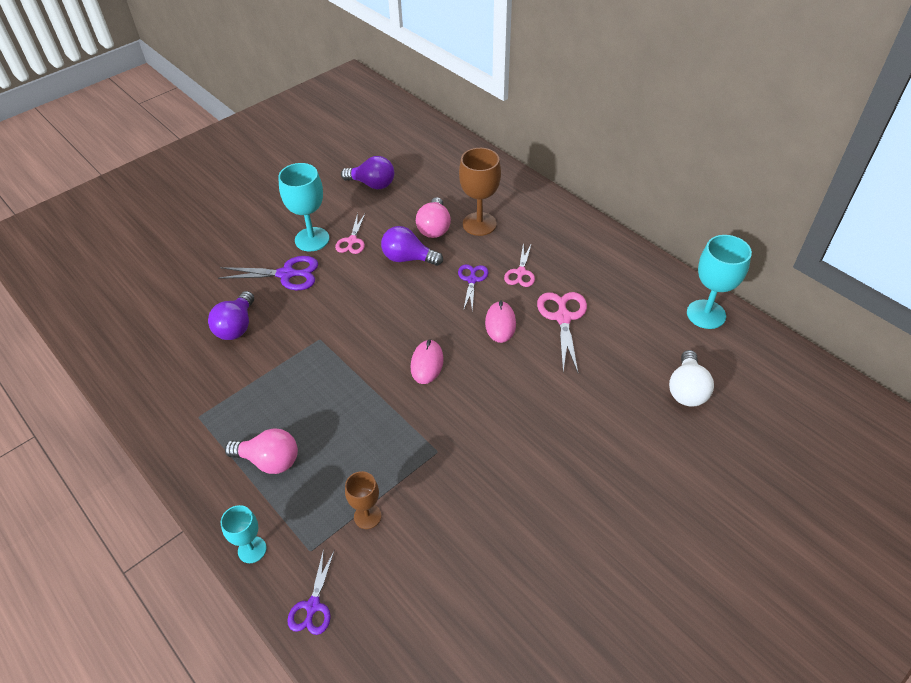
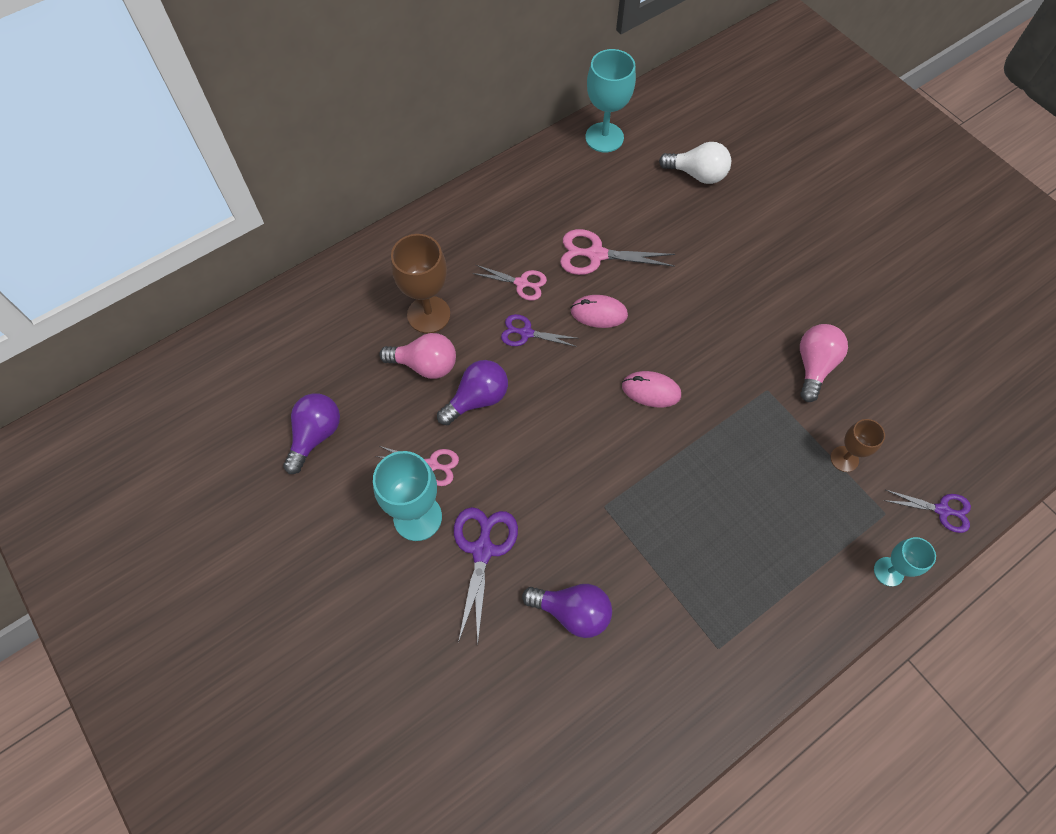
camera: 85 degrees left, 15 degrees up
(269, 460) = (780, 559): pink light bulb -> pink light bulb (814, 366)
(408, 258) = (477, 399): purple light bulb -> purple light bulb turned 150 degrees counterclockwise

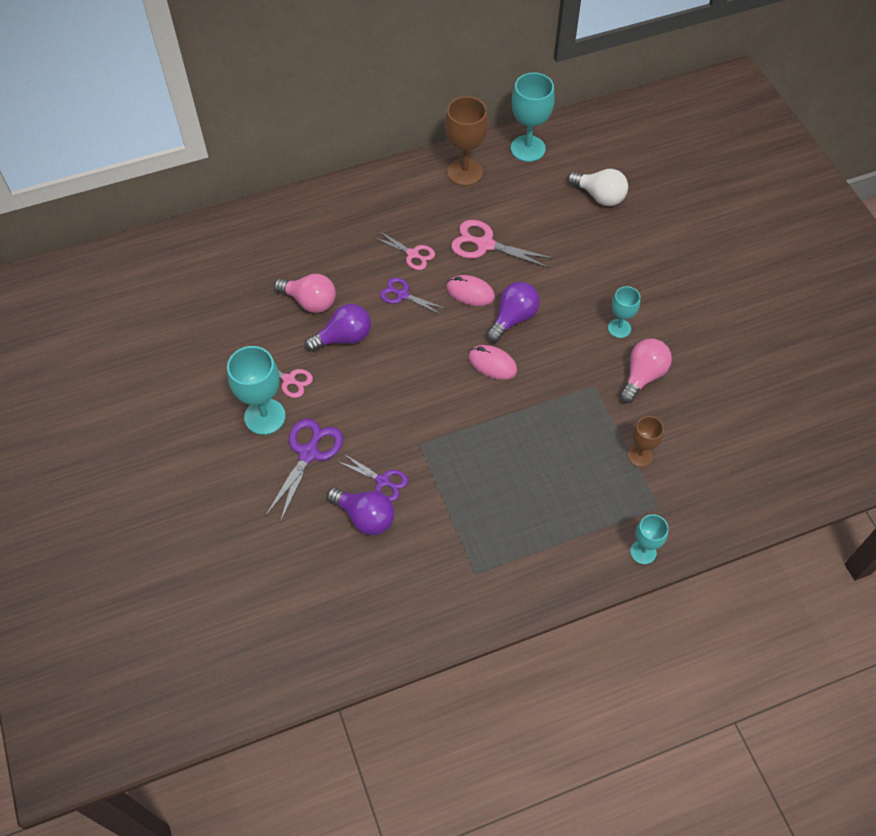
camera: 15 degrees right, 5 degrees down
(315, 435) = (204, 336): purple light bulb -> purple light bulb (513, 318)
(428, 314) = (326, 262): brown goblet -> brown goblet (465, 172)
(770, 317) = (619, 328): none -> turquoise goblet
(942, 510) = (710, 516): purple scissors -> purple scissors (382, 481)

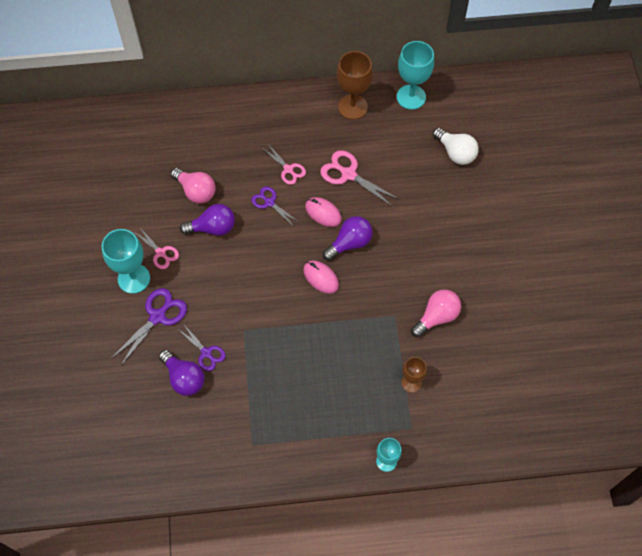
camera: 15 degrees right, 5 degrees up
(619, 328) = (432, 272): turquoise goblet -> none

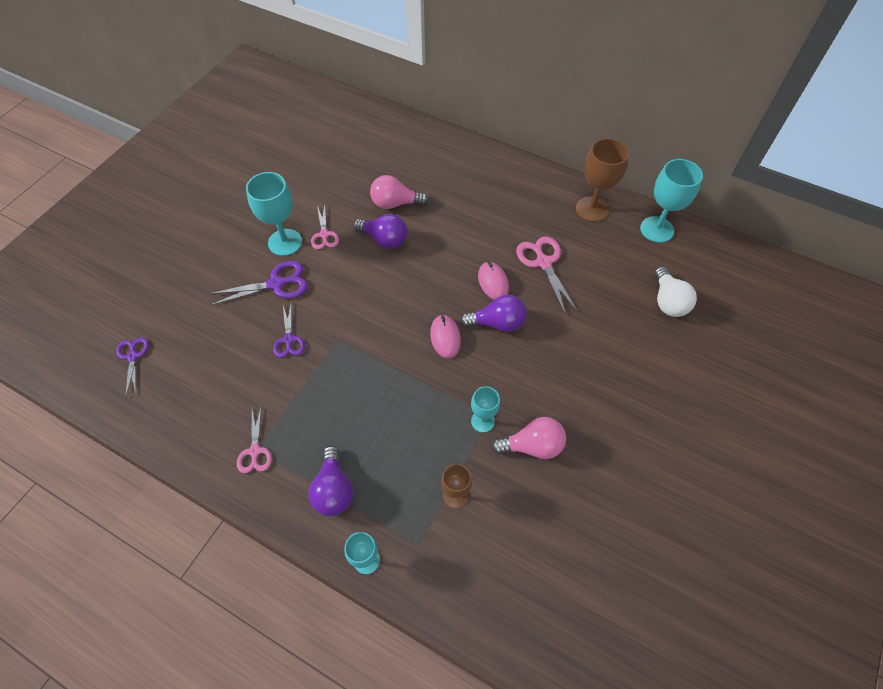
camera: 35 degrees right, 5 degrees down
(184, 378) = (251, 349): purple light bulb -> purple light bulb (333, 489)
(196, 191) = (395, 203): pink light bulb -> pink light bulb turned 105 degrees clockwise
(269, 202) = (451, 247): purple scissors -> purple scissors (133, 357)
(288, 169) = (490, 229): pink scissors -> pink scissors (255, 451)
(392, 321) = (482, 421): none -> turquoise goblet

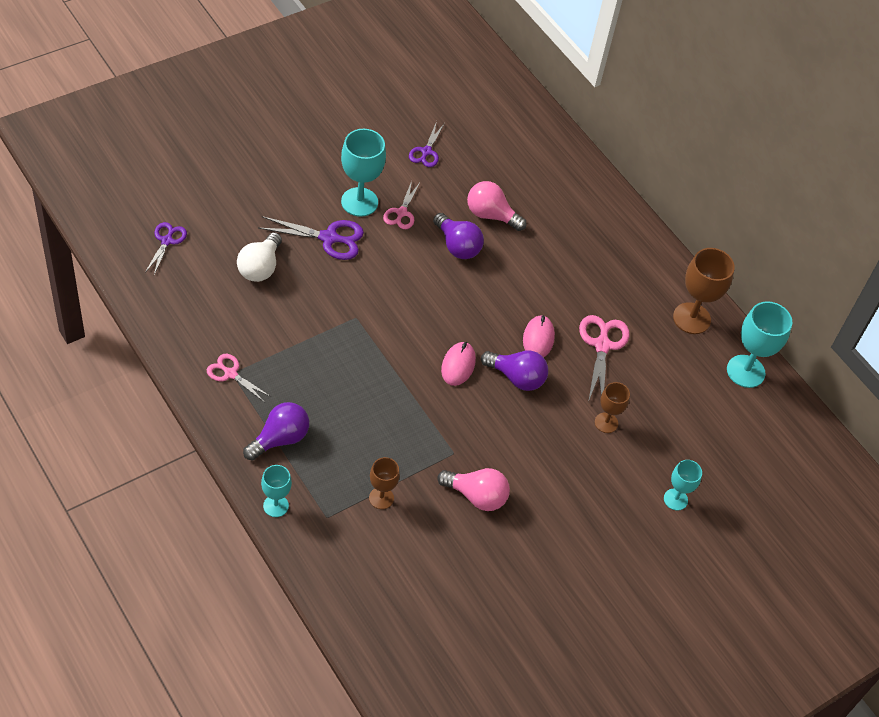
camera: 20 degrees right, 5 degrees down
(255, 451) = (230, 374): pink scissors -> pink scissors turned 105 degrees clockwise
(289, 339) = (312, 294): purple scissors -> purple scissors (426, 152)
(333, 489) = (280, 439): purple light bulb -> purple light bulb turned 150 degrees counterclockwise
(482, 421) = (445, 453): turquoise goblet -> turquoise goblet (675, 499)
(589, 323) = (606, 423): none -> brown goblet
(668, 301) = (702, 443): white light bulb -> white light bulb (260, 267)

